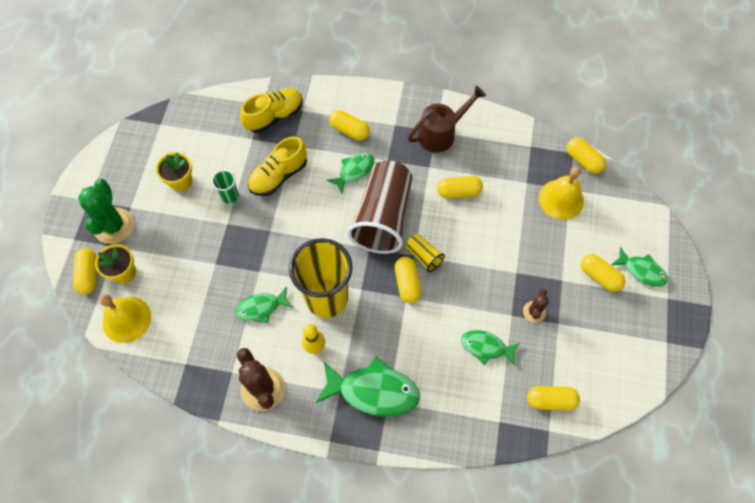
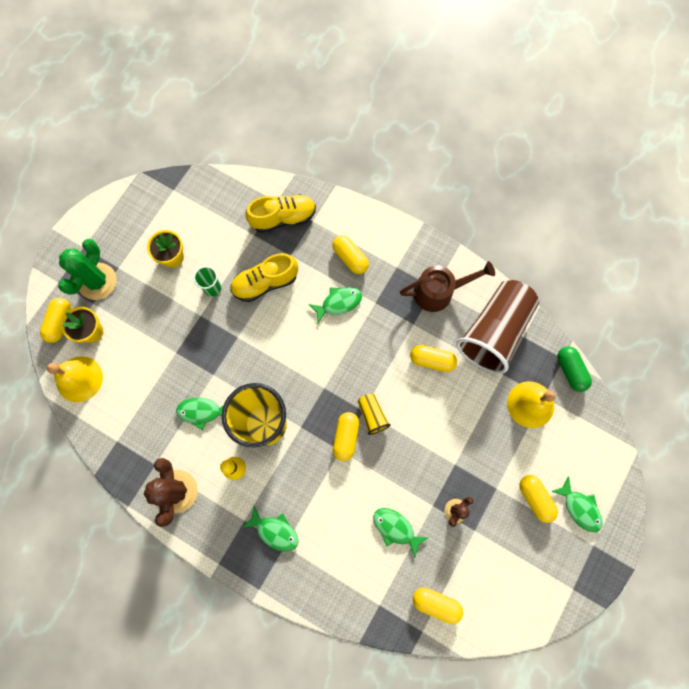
camera: 20 degrees right, 10 degrees up
(373, 391) = (275, 531): green fish -> green fish, size x0.58
(383, 217) = (348, 360): brown cup -> brown cup (494, 331)
(583, 160) = (570, 371): yellow capsule -> green capsule

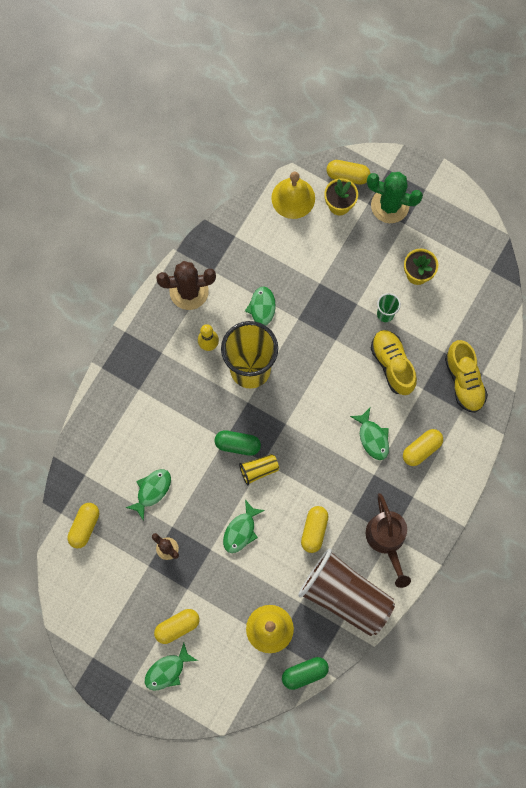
camera: 90 degrees right, 0 degrees up
(275, 531) = (152, 380): green fish -> green fish (241, 530)
(346, 437) = (237, 444): yellow capsule -> green capsule

